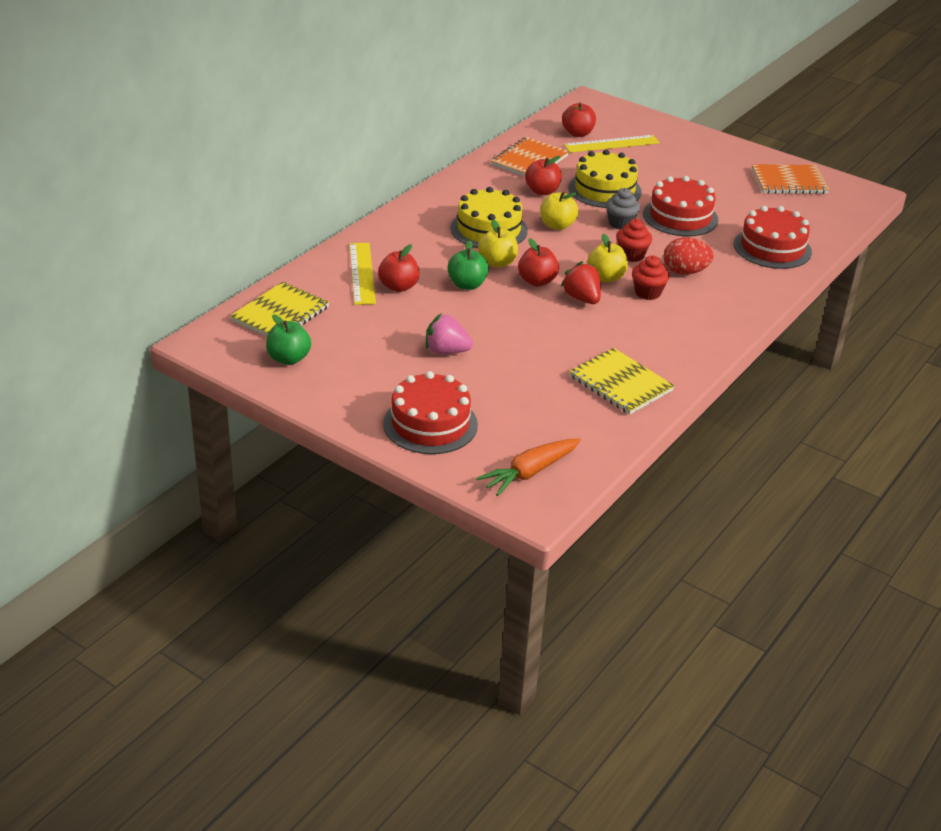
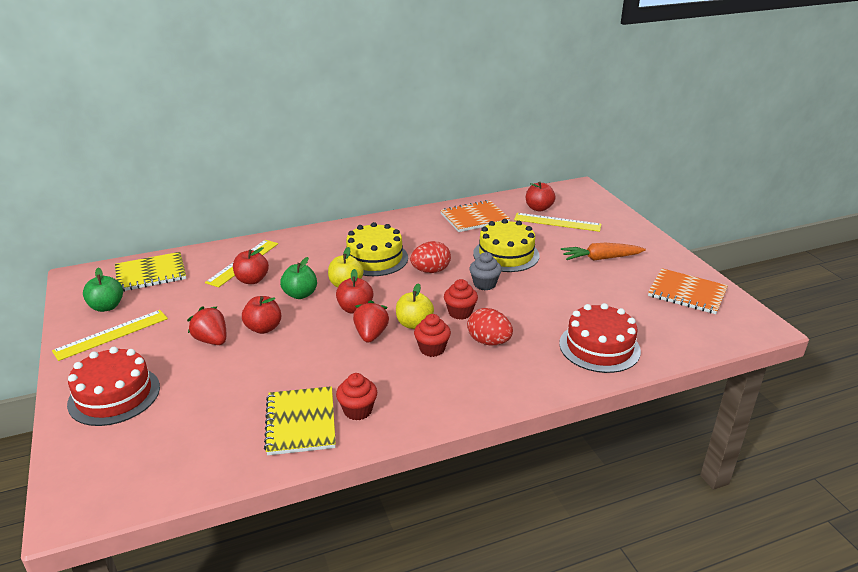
camera: 35 degrees right, 5 degrees down
(339, 380) = (111, 334): none -> yellow ruler
(446, 351) = (212, 340): pink strawberry -> red strawberry
(530, 472) = (117, 473): orange carrot -> orange carrot (601, 258)
(542, 191) = (454, 242): red apple -> red apple (263, 328)
(557, 225) = (430, 271): yellow apple -> red egg
(652, 359) = (358, 410): none -> red cupcake
(680, 217) = (544, 294): red cake -> none

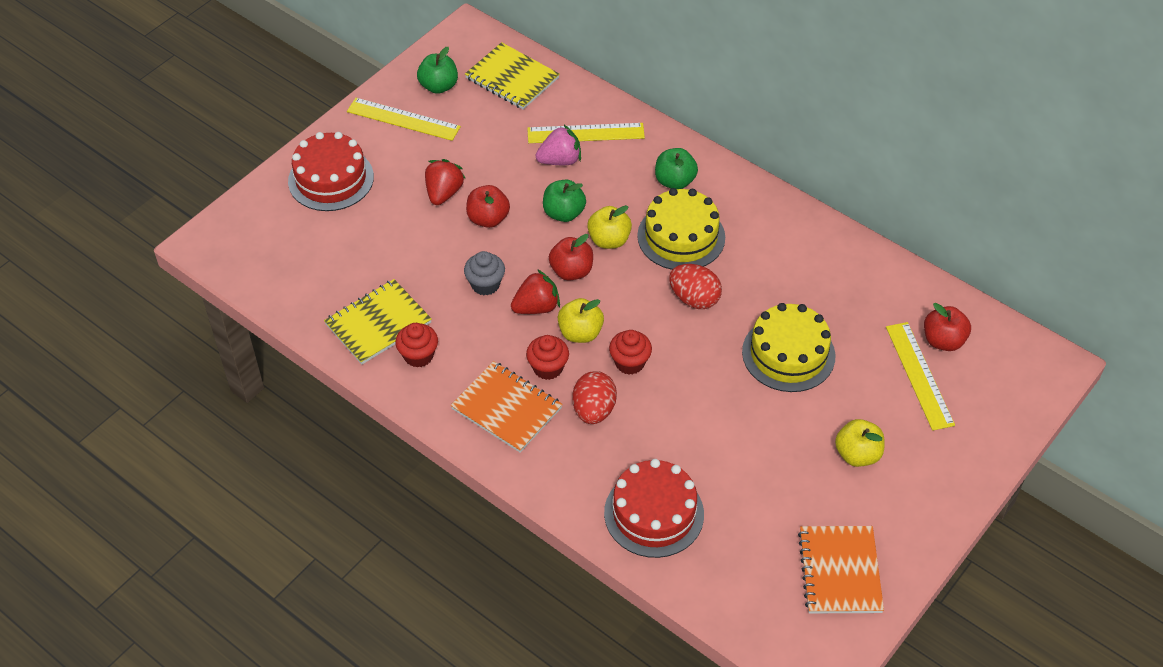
camera: 60 degrees right, 20 degrees up
(252, 280) = (560, 160): red apple -> pink strawberry
(327, 245) = (675, 181): none -> green apple
(474, 218) = (856, 284): orange notebook -> orange notebook (507, 408)
(484, 284) = (704, 360): grey cupcake -> grey cupcake (485, 284)
(601, 258) = (857, 454): orange carrot -> yellow apple

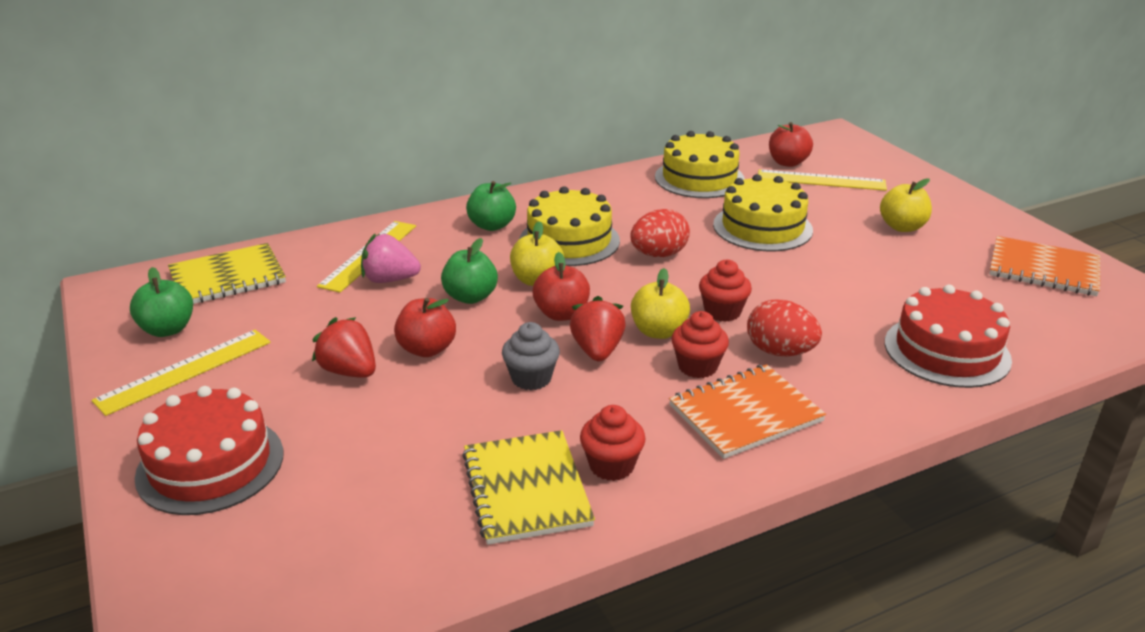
camera: 65 degrees left, 20 degrees down
(560, 160) = (390, 280): pink strawberry -> pink strawberry turned 90 degrees counterclockwise
(858, 284) = (699, 178): none -> yellow cake

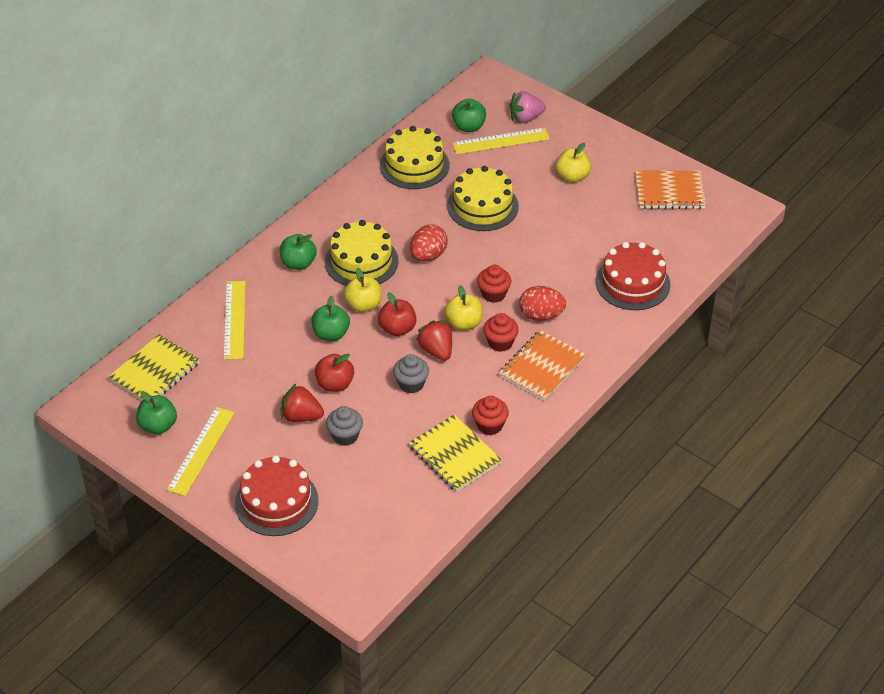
camera: 25 degrees left, 15 degrees up
(385, 412) = (345, 436): none -> grey cupcake
(390, 280) = (267, 337): pink strawberry -> pink strawberry (526, 118)
(787, 163) = (469, 127): red apple -> green apple

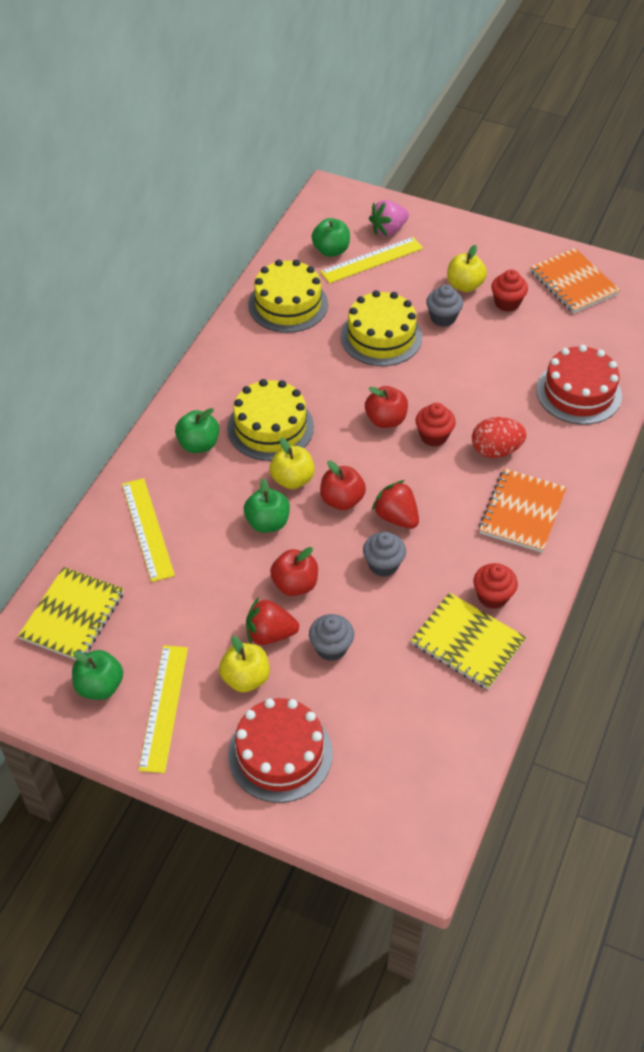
camera: 15 degrees left, 5 degrees up
(428, 255) = (343, 405): red egg -> none
(459, 273) = (386, 420): none -> red apple
(464, 323) = (414, 477): yellow apple -> yellow apple (245, 678)
(500, 343) = (464, 492): red cupcake -> red cupcake (507, 303)
(542, 200) = (443, 318): none -> grey cupcake
(669, 192) = (573, 283): orange notebook -> orange notebook turned 75 degrees clockwise

